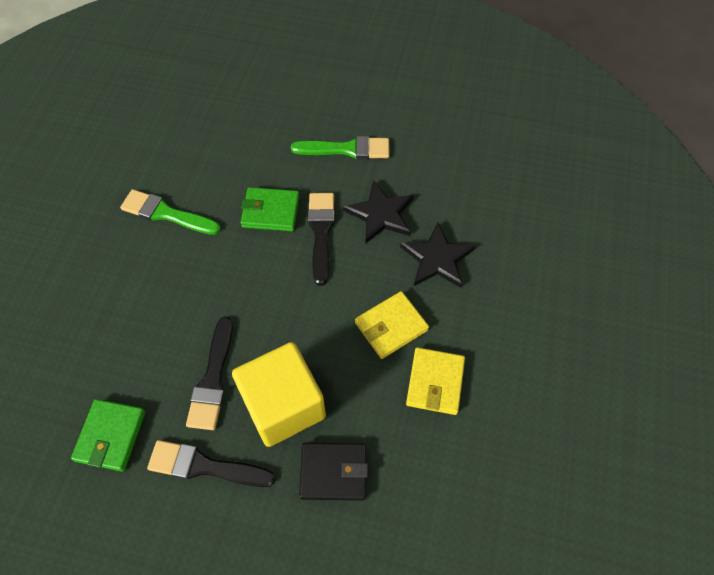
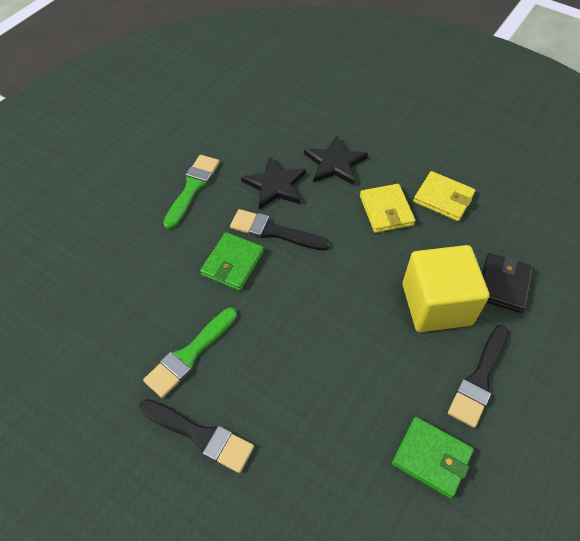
camera: 70 degrees left, 5 degrees down
(212, 379) = (396, 354): black brush -> black brush (200, 436)

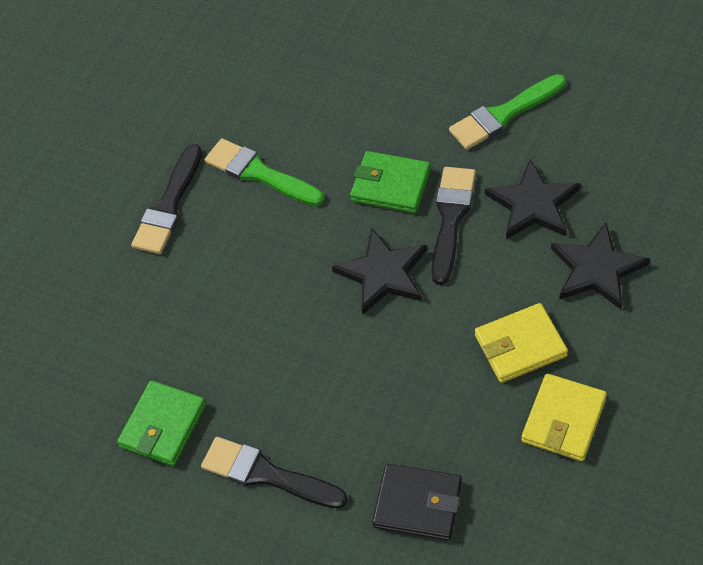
camera: 90 degrees right, 0 degrees up
(192, 188) = (503, 114): green brush -> green brush turned 135 degrees clockwise
(312, 279) = (383, 273): none -> black star
(436, 304) = (370, 420): yellow cube -> none

